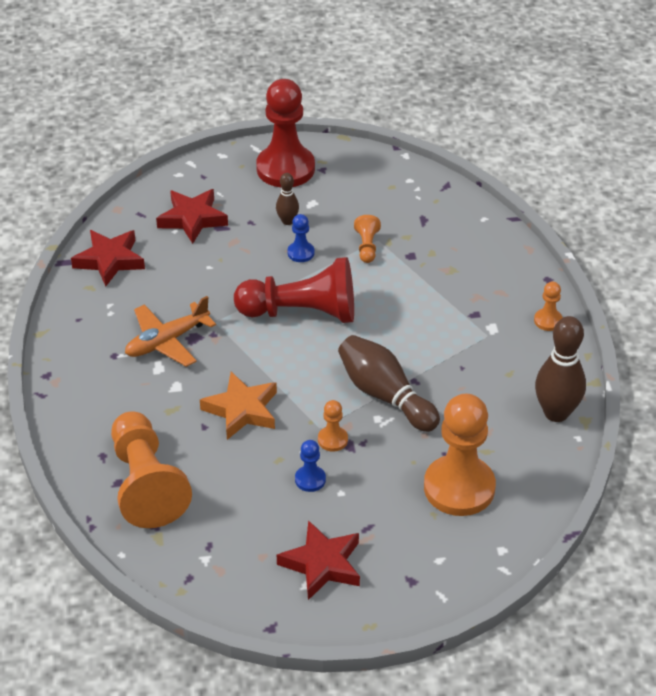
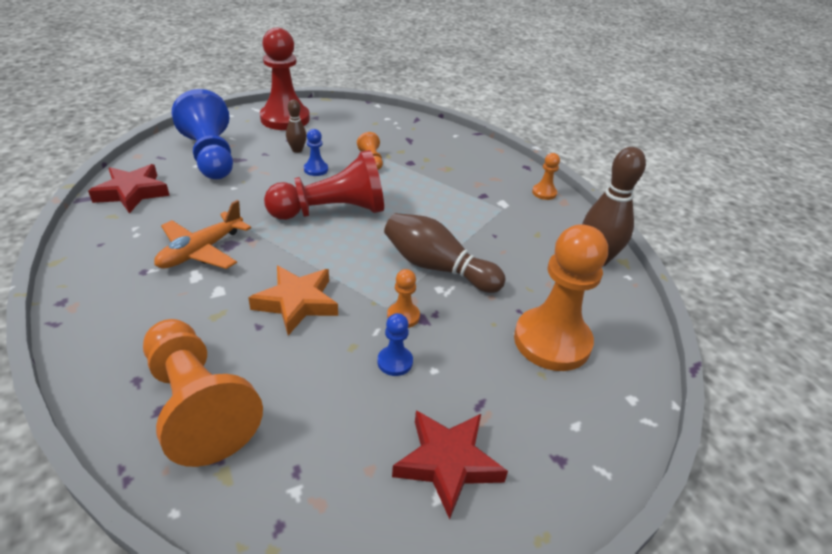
camera: 20 degrees left, 5 degrees down
(192, 219) = (211, 156): red star -> blue pawn

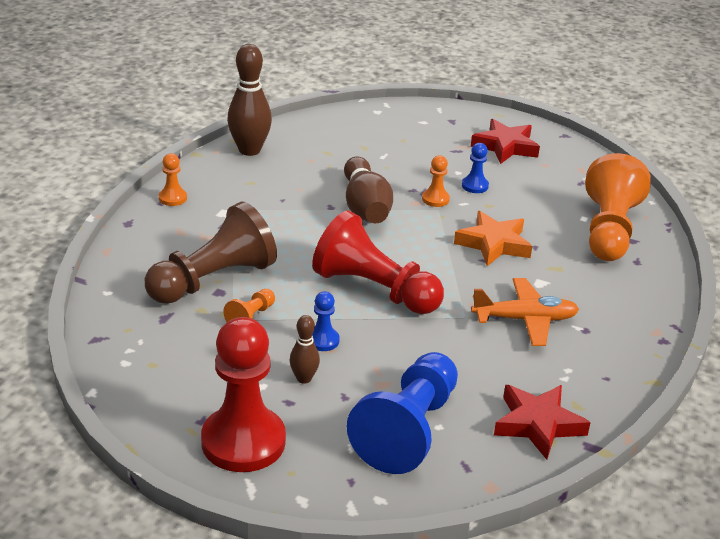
camera: 130 degrees left, 5 degrees down
(425, 165) = (213, 280): none -> brown pawn
(552, 341) = (370, 143): orange pawn -> none

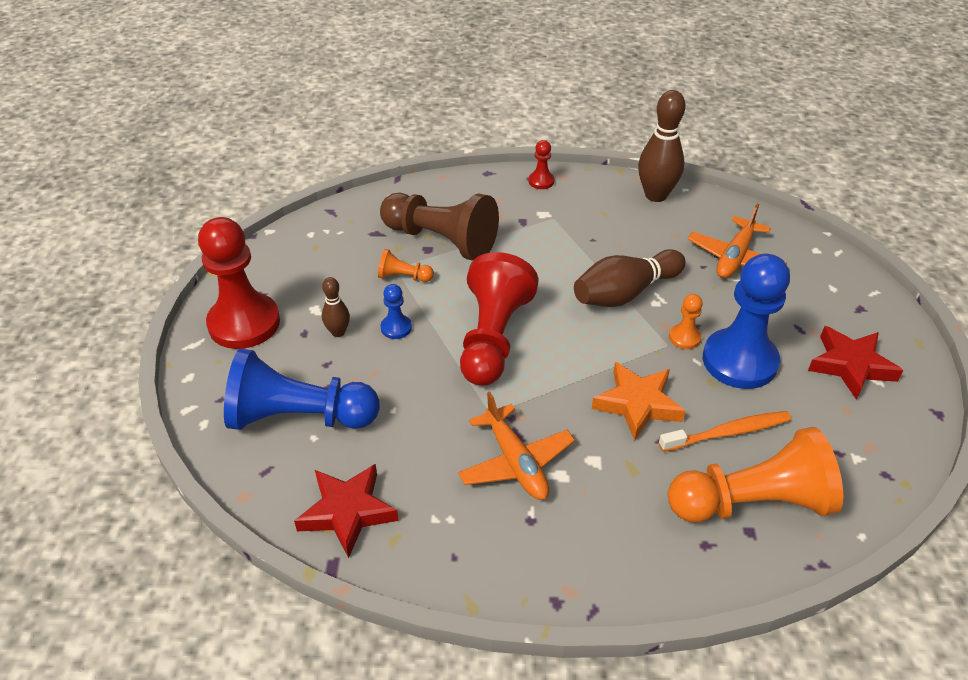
camera: 70 degrees right, 10 degrees up
(172, 198) = (541, 181): orange pawn -> red pawn
(359, 145) = (734, 257): none -> orange plane
(475, 186) = (739, 361): blue pawn -> blue pawn, size x2.29
(542, 216) = (727, 432): none -> orange toothbrush

